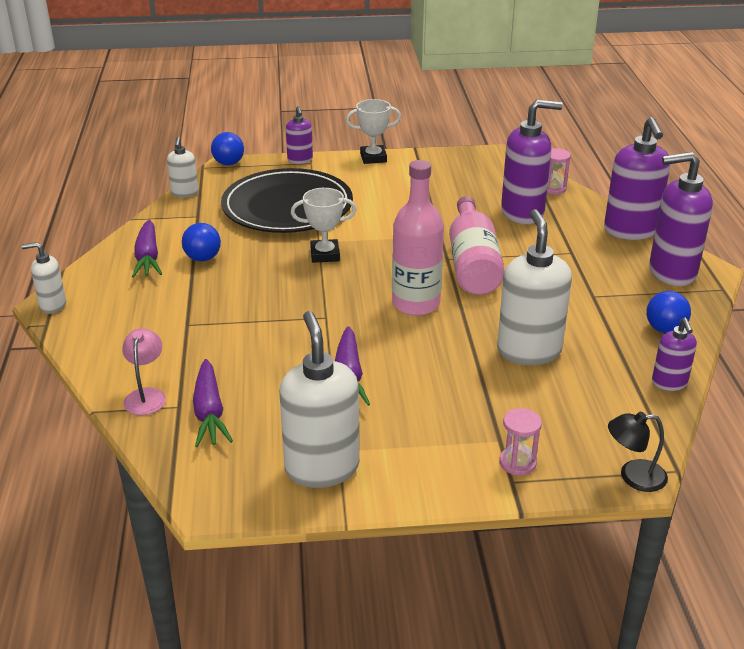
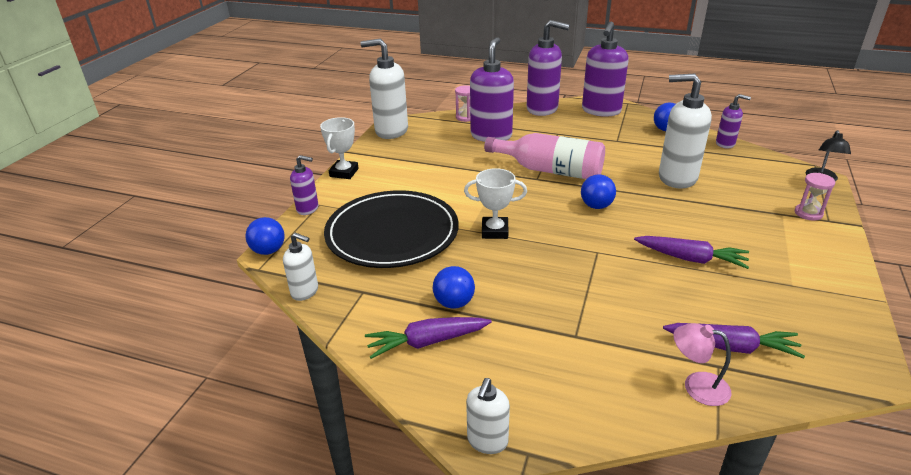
camera: 65 degrees left, 0 degrees up
(148, 258) = (426, 342): purple carrot -> purple carrot turned 150 degrees clockwise
(321, 468) = (816, 298): white soap dispenser -> white soap dispenser (391, 131)
(325, 255) = (495, 231): white trophy -> white trophy turned 75 degrees clockwise
(416, 304) = (596, 206): pink bottle -> blue ball

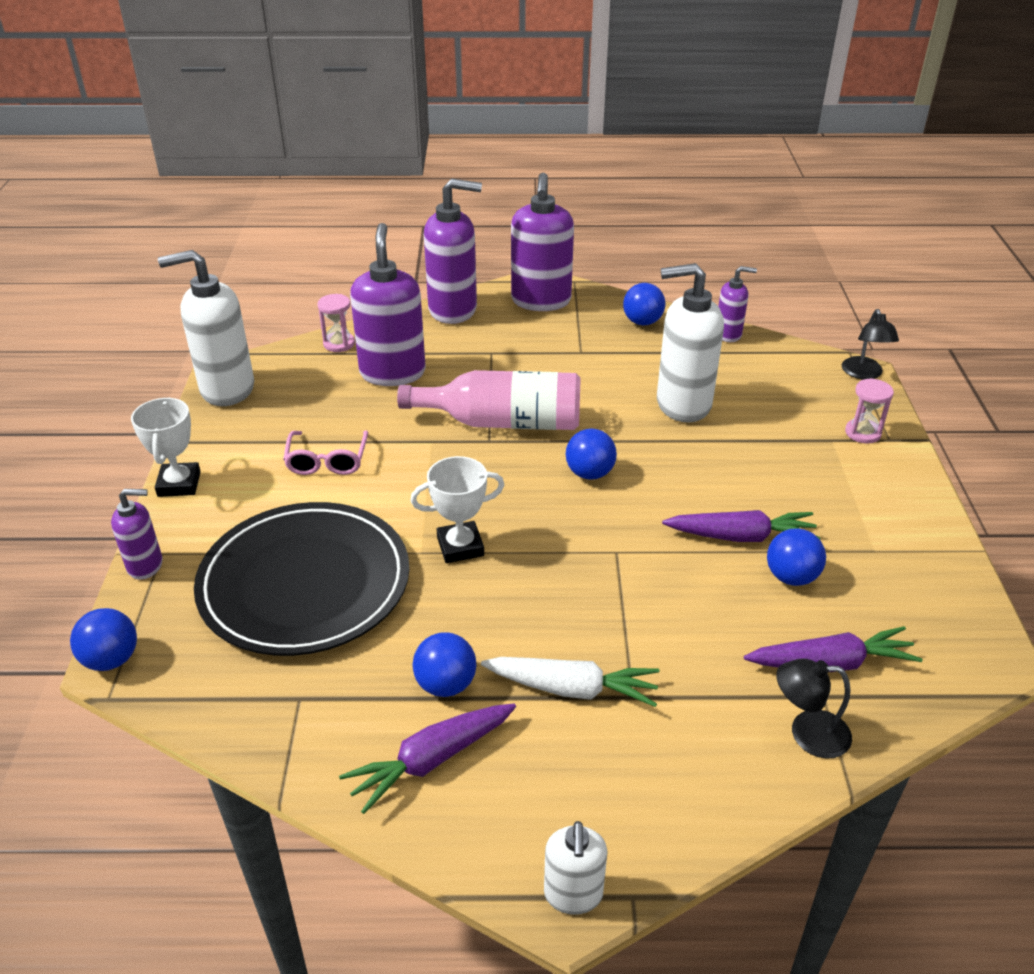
camera: 20 degrees left, 5 degrees up
(305, 291) = (206, 720): white soap dispenser -> none
(432, 174) = (327, 461): none -> pink glasses
(536, 323) = (573, 689): none -> white carrot
(696, 386) = (807, 733): pink lamp -> black lamp
(720, 289) = (791, 577): none -> blue ball

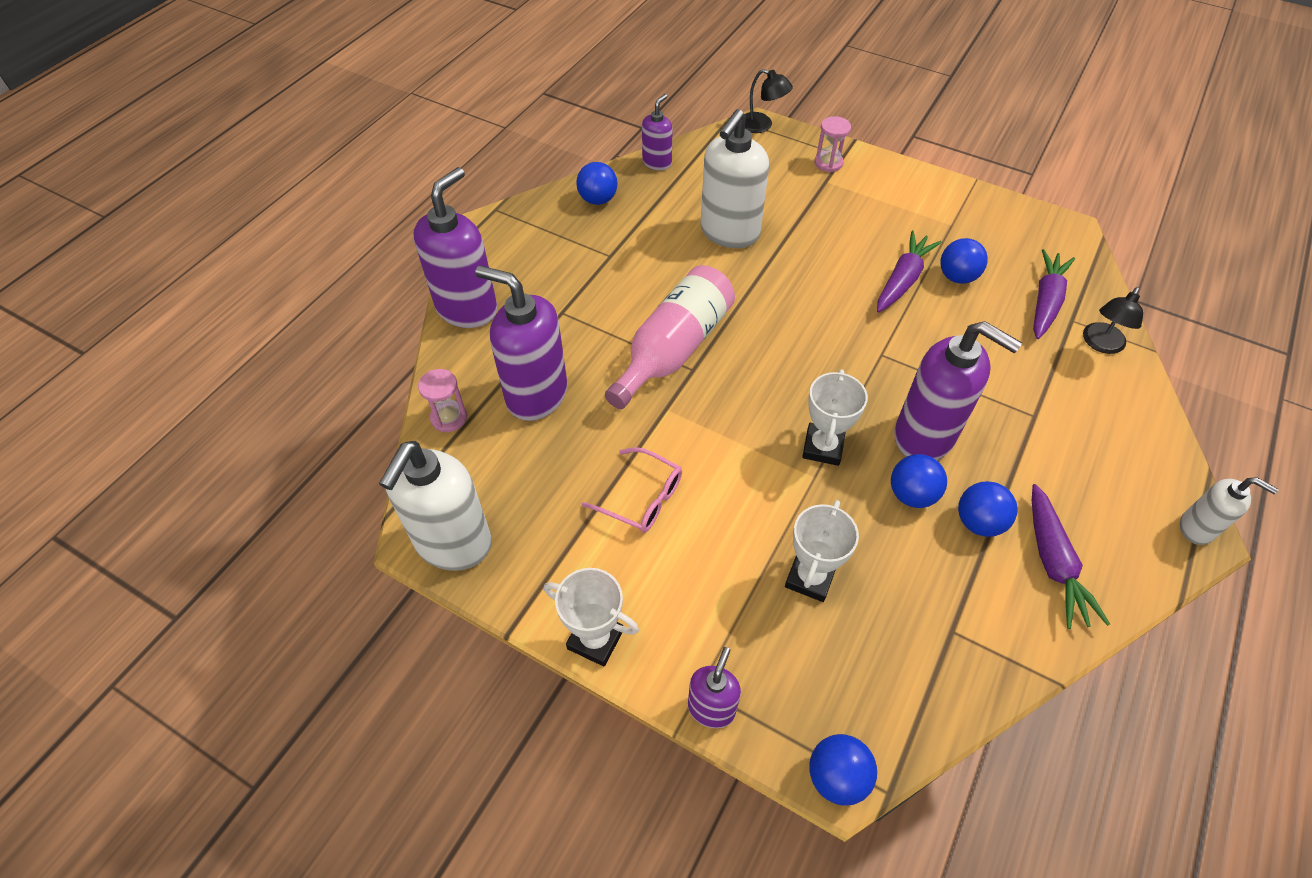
camera: 60 degrees left, 15 degrees up
(304, 583) = (810, 577): black plate -> white trophy
(541, 301) = (508, 244): purple soap dispenser -> purple soap dispenser (925, 436)
(573, 689) = (1014, 446): white carrot -> none
(589, 473) = (780, 326): blue ball -> blue ball (911, 494)

